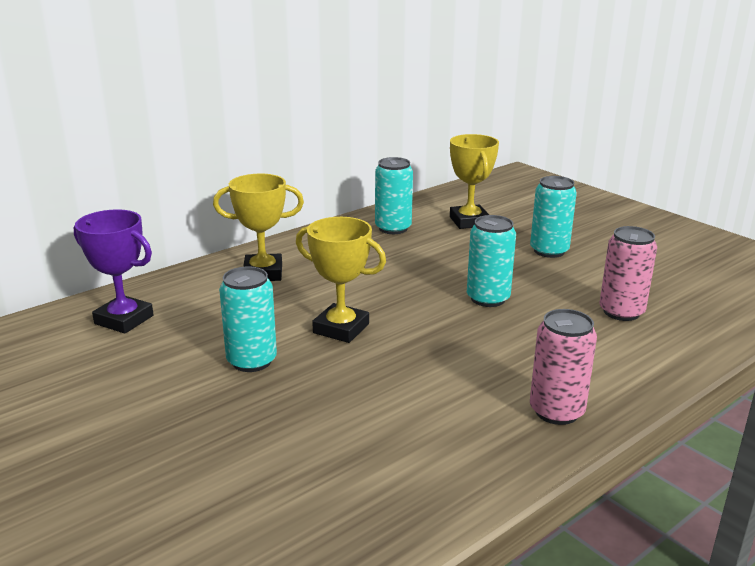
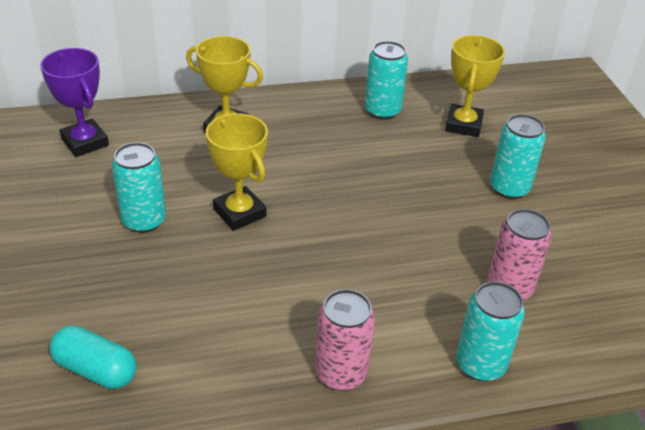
camera: 25 degrees right, 15 degrees up
(325, 492) = (96, 369): none -> turquoise capsule
(488, 298) = (395, 225): turquoise can -> turquoise can (480, 364)

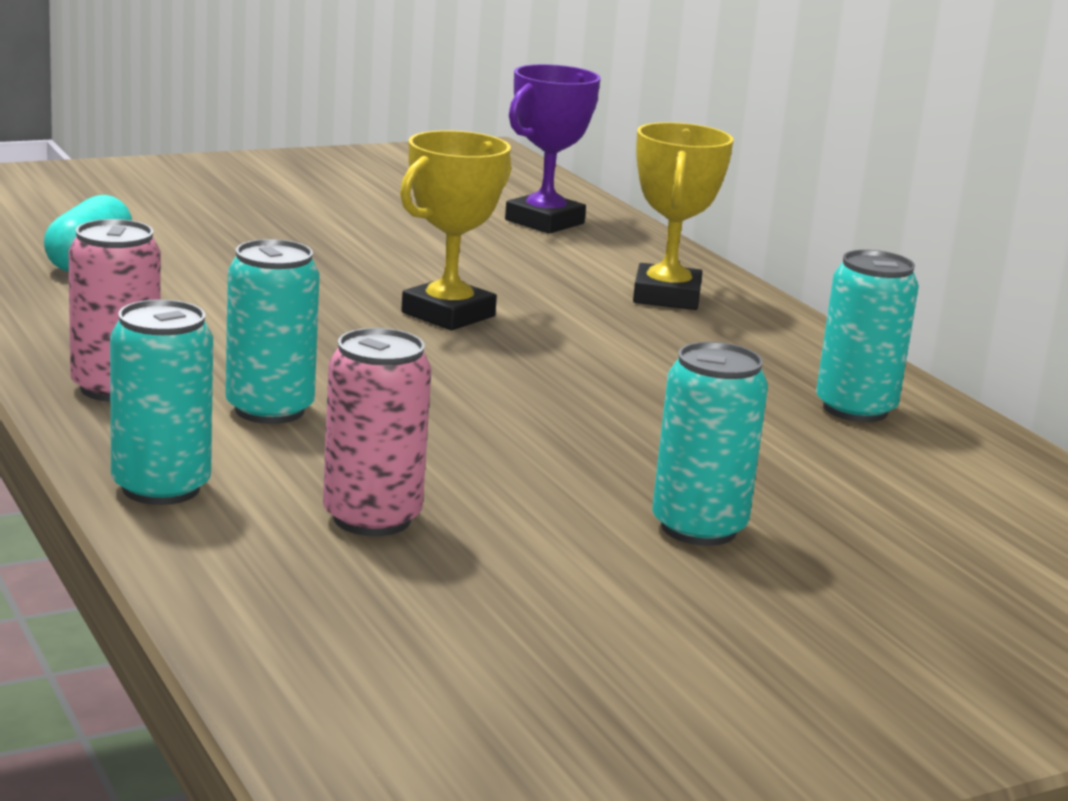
camera: 75 degrees right, 20 degrees down
(144, 220) = (390, 263): turquoise can -> turquoise can (269, 410)
(463, 125) = (892, 485): yellow trophy -> none

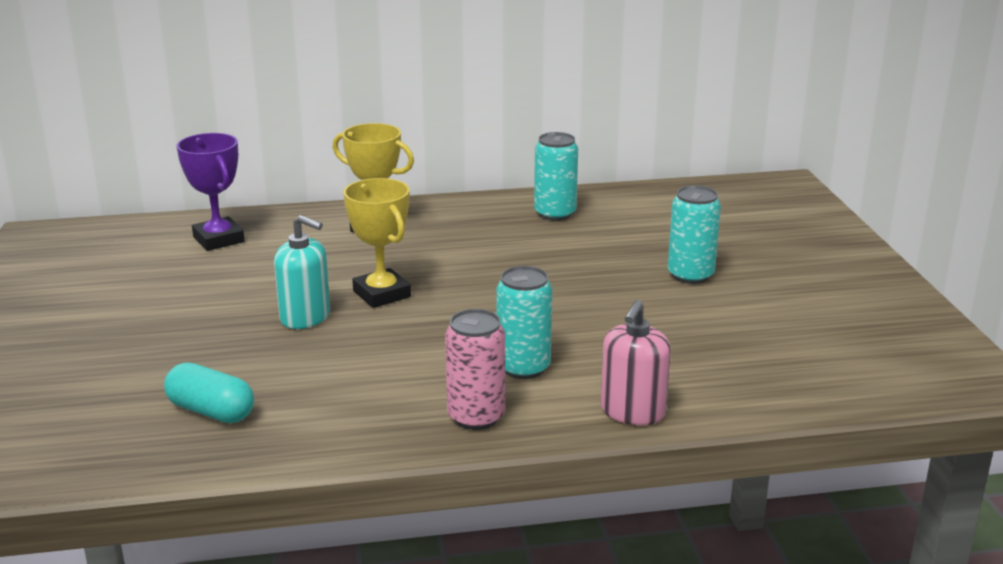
camera: 70 degrees left, 5 degrees up
(161, 488) = (632, 412): turquoise can -> pink soap dispenser
(351, 281) = (305, 317): none -> turquoise soap dispenser
(372, 518) = (676, 354): pink can -> none

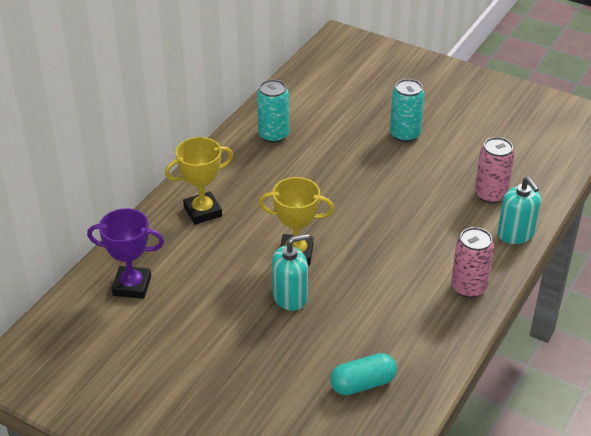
camera: 50 degrees left, 15 degrees up
(523, 367) = (437, 245): turquoise can -> none
(632, 412) = (515, 234): pink soap dispenser -> turquoise soap dispenser
(679, 366) = (490, 194): none -> pink can

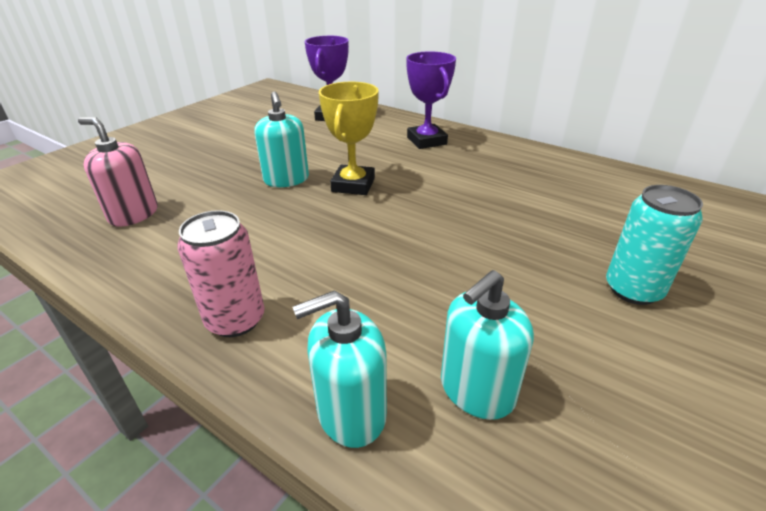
camera: 95 degrees right, 5 degrees down
(202, 211) = (426, 141): yellow trophy -> purple trophy
(273, 135) = (573, 178): turquoise can -> none
(362, 384) = (133, 214): turquoise capsule -> pink soap dispenser
(490, 194) = (476, 390): pink can -> turquoise soap dispenser

